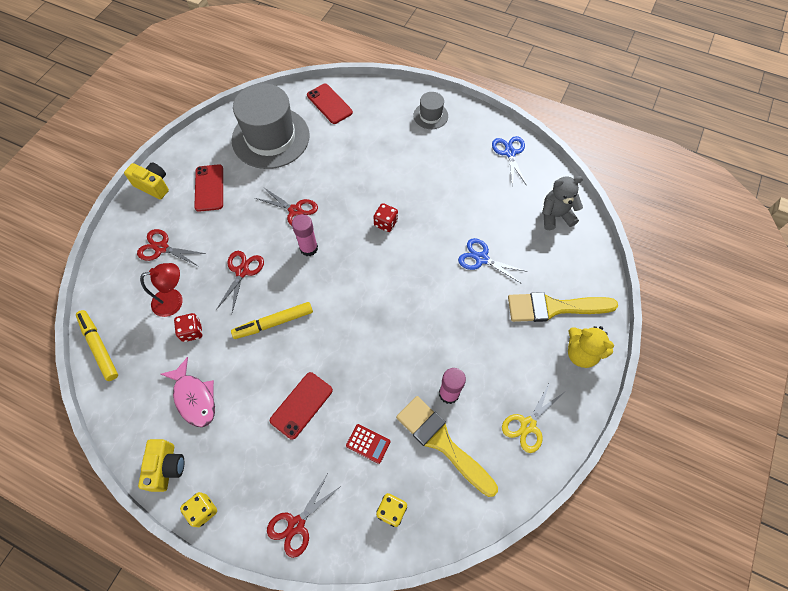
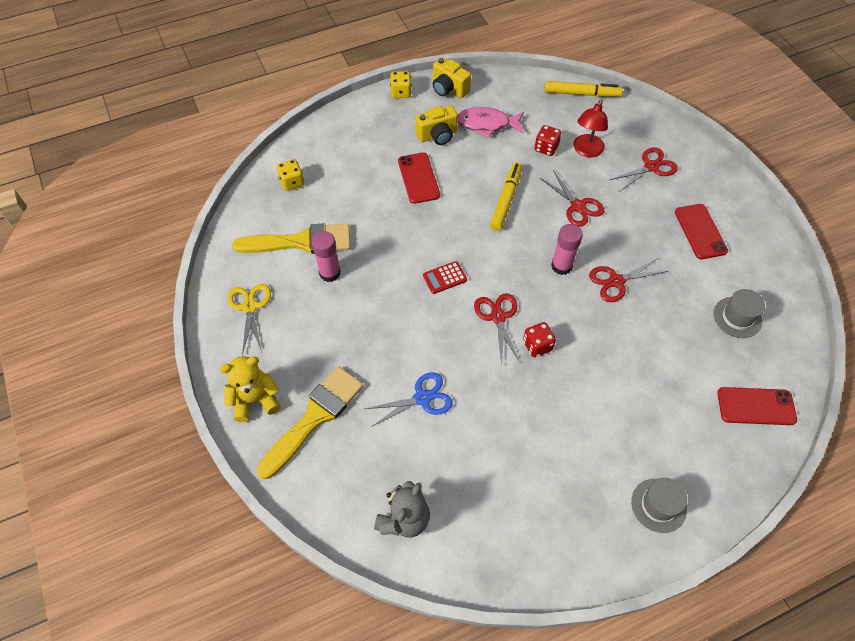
camera: 130 degrees right, 5 degrees down
(153, 186) = (735, 193): yellow camera -> yellow camera (437, 135)
(209, 188) = (700, 231): red phone -> red phone turned 45 degrees clockwise
(270, 138) = (737, 317): grey hat -> grey hat, size x0.46
(296, 524) = (340, 130): red scissors -> red scissors (498, 317)
(368, 443) = (349, 198): red calculator -> red calculator (444, 278)
(510, 153) = (529, 549): blue scissors -> none

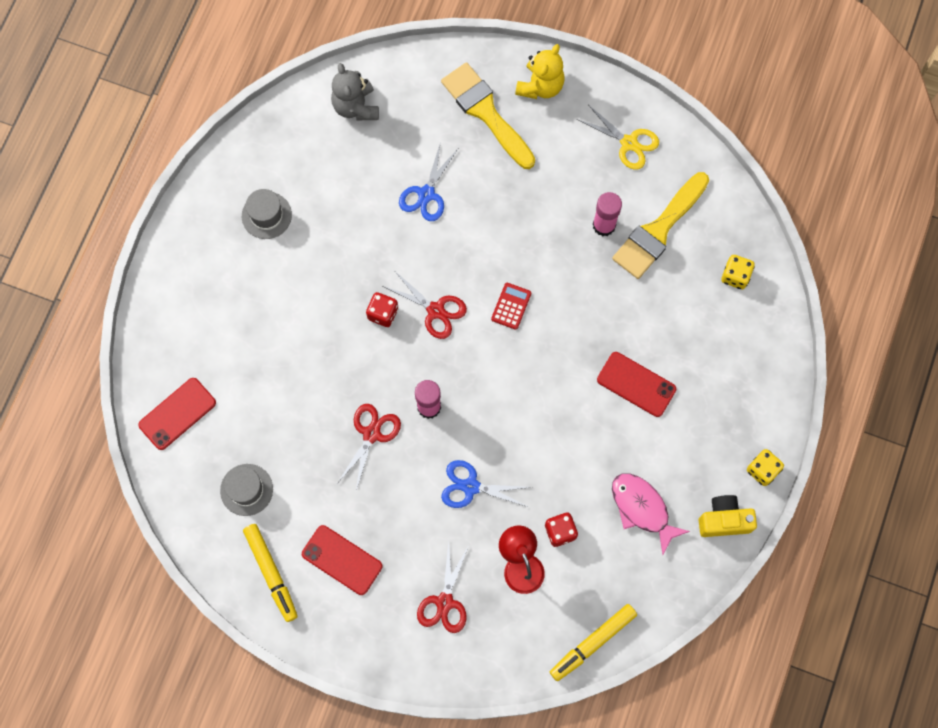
camera: 135 degrees right, 15 degrees up
(314, 417) = (486, 112): yellow brush -> yellow brush turned 150 degrees clockwise
(437, 135) = (671, 449): yellow camera -> none
(487, 124) = (642, 509): pink fish -> pink fish turned 90 degrees counterclockwise
(506, 200) = (538, 433): yellow marker -> yellow marker (271, 573)
(577, 206) = (471, 486): red scissors -> blue scissors
(658, 505) = (194, 268): grey hat -> grey hat (266, 215)

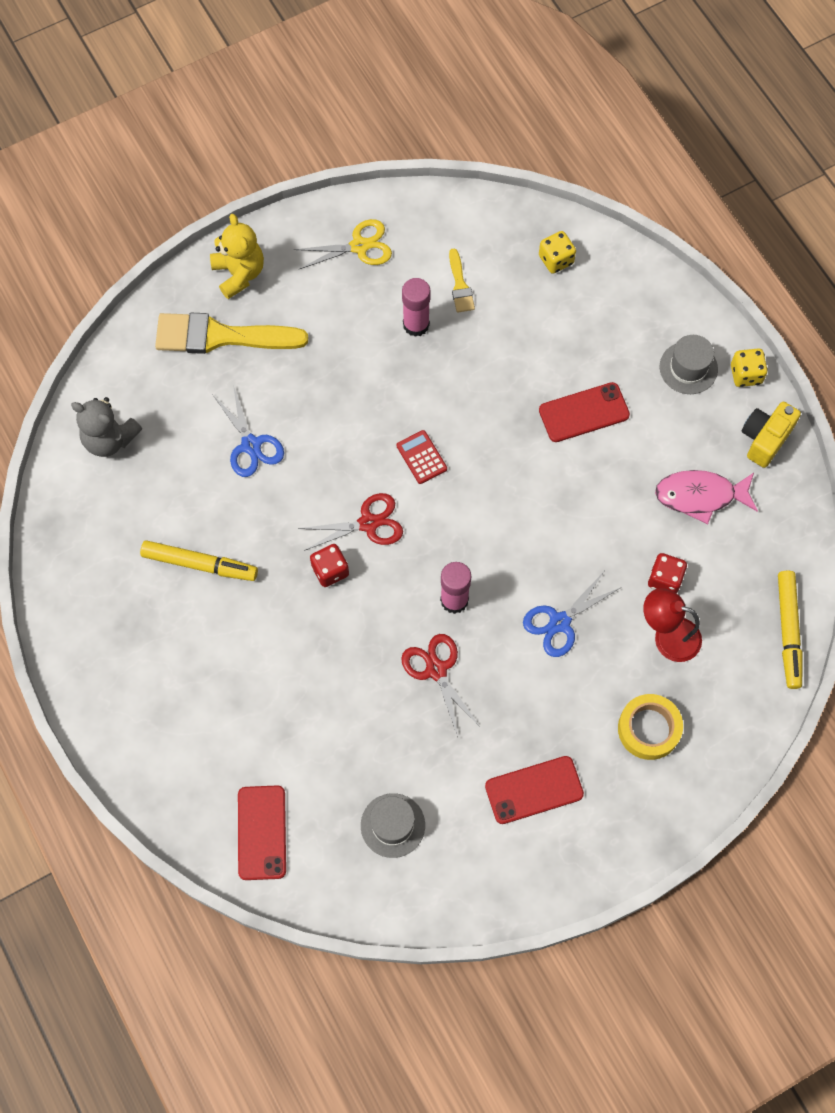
camera: 50 degrees left, 5 degrees down
(266, 215) = (140, 599): grey hat -> grey hat (688, 368)
(271, 573) = (493, 865): yellow marker -> yellow marker (200, 564)
(445, 602) = (649, 729): red scissors -> yellow tape
(658, 230) = (460, 285): yellow brush -> yellow brush, size x0.48

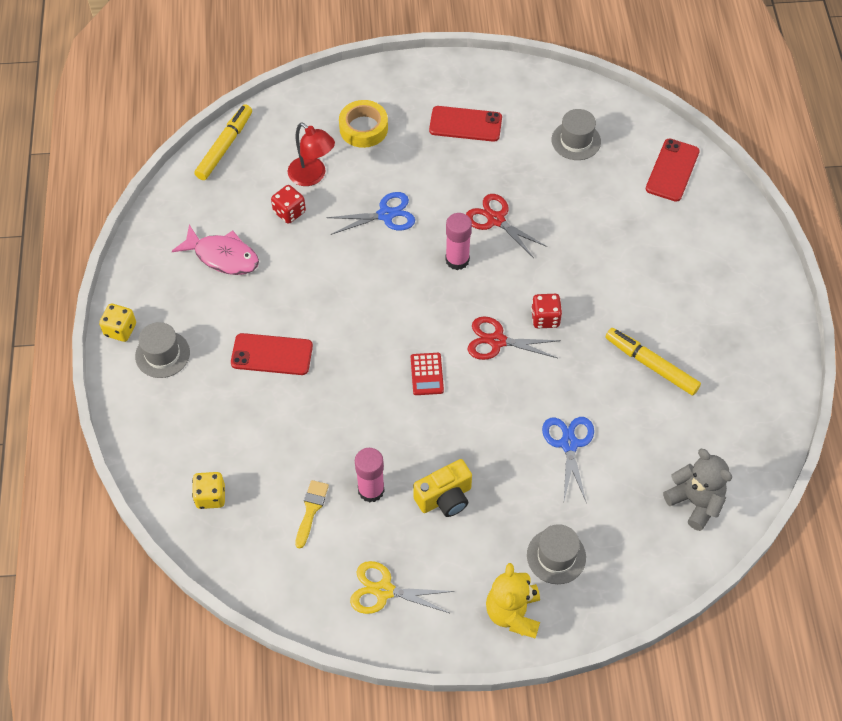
camera: 155 degrees left, 10 degrees down
(221, 336) = (556, 556): yellow brush -> grey hat
(436, 670) = (496, 220): red scissors -> red scissors turned 135 degrees clockwise
(765, 439) = (143, 276): yellow camera -> yellow camera (445, 498)

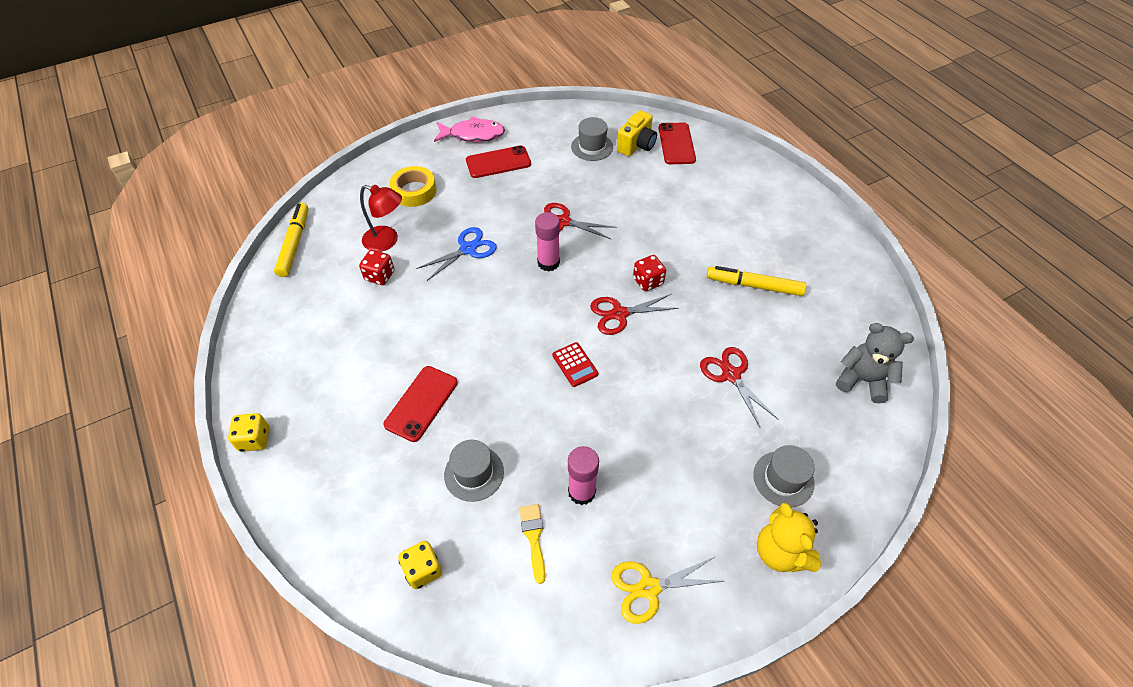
camera: 25 degrees left, 5 degrees down
(162, 354) = (309, 446): grey hat -> grey hat (474, 473)
(222, 256) = (333, 334): pink fish -> pink fish (473, 135)
(272, 354) = (421, 403): red phone -> red phone turned 45 degrees counterclockwise
(445, 498) = (654, 468): yellow camera -> yellow camera (636, 145)
(569, 444) = (731, 375): blue scissors -> red scissors

